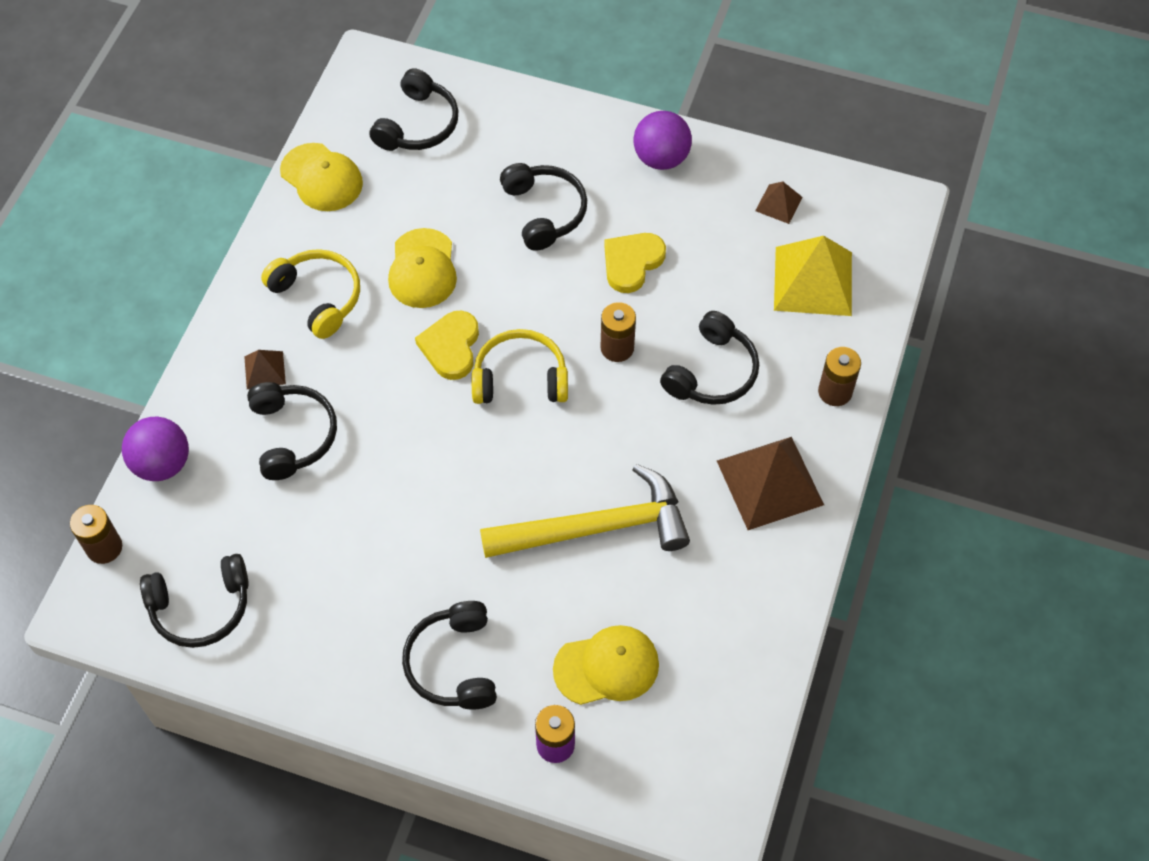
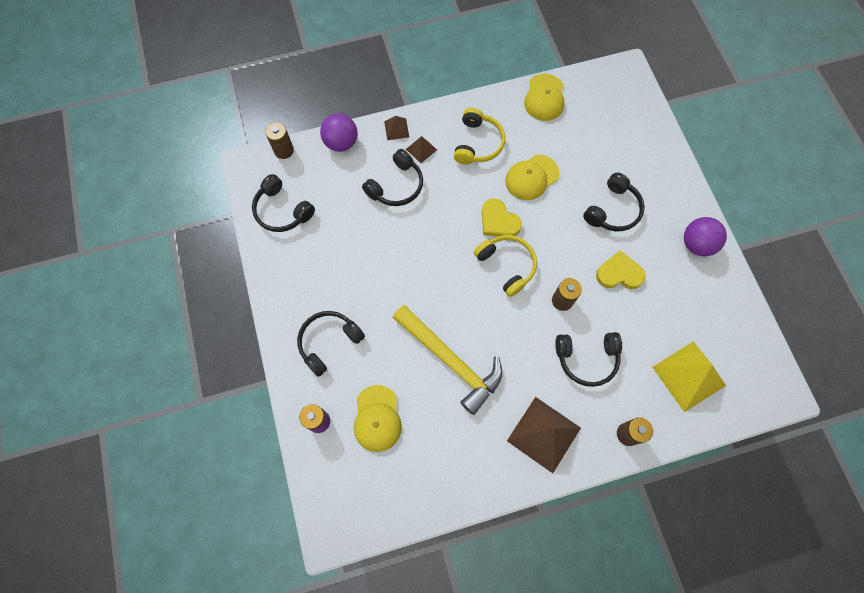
camera: 55 degrees right, 10 degrees up
(418, 124) = (612, 117): black headphones -> none
(451, 347) = (498, 221): yellow heart -> yellow heart turned 105 degrees counterclockwise
(607, 667) = (377, 418): yellow cap -> yellow cap turned 45 degrees clockwise
(779, 204) = (722, 325): brown pyramid -> brown pyramid (396, 129)

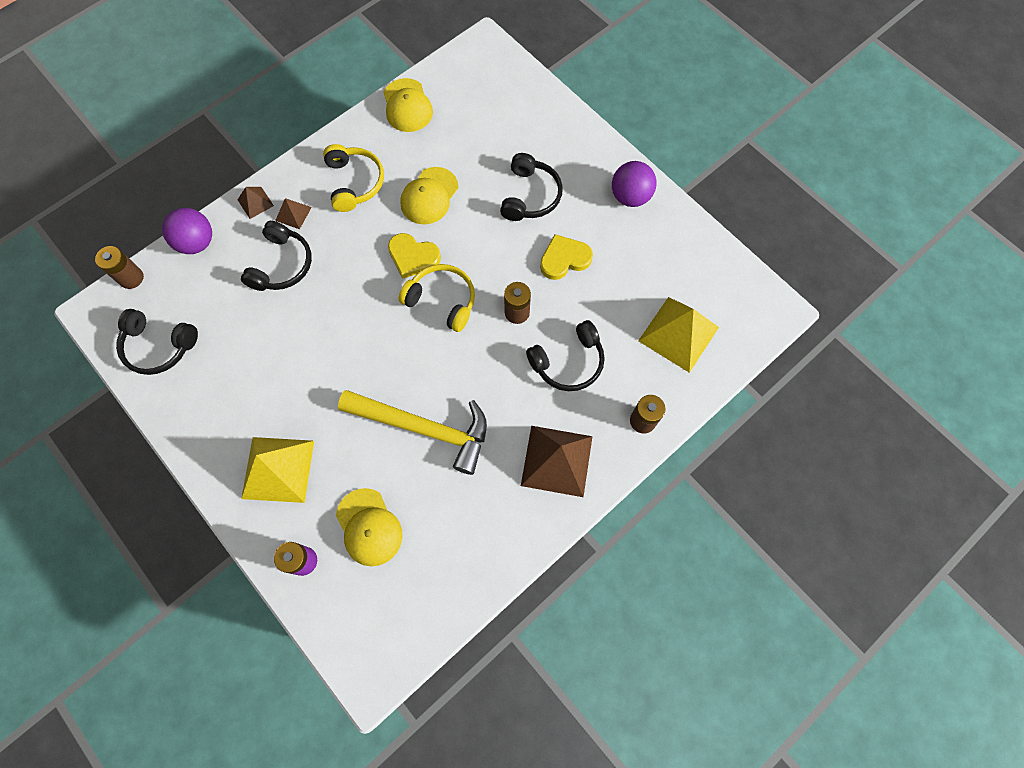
camera: 25 degrees left, 0 degrees up
(329, 342) = (278, 469): black headphones -> yellow pyramid

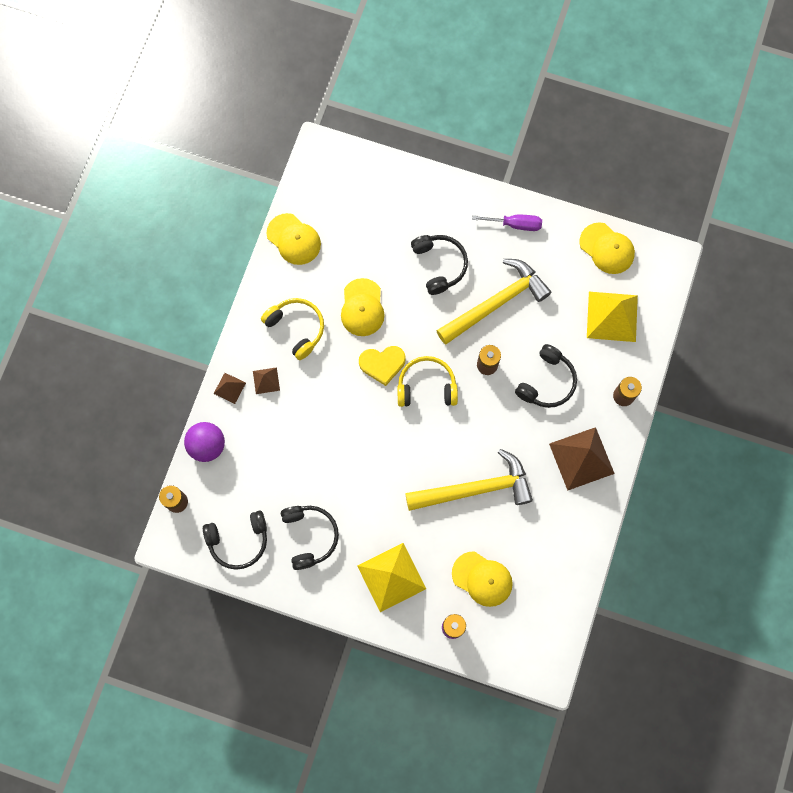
camera: 30 degrees left, 5 degrees up
(282, 265) = (286, 426): black headphones -> black headphones (309, 536)
(564, 259) = (496, 303): yellow heart -> yellow hammer
(630, 196) = (515, 224): purple ball -> purple screwdriver
(712, 265) = (607, 248): none -> yellow cap

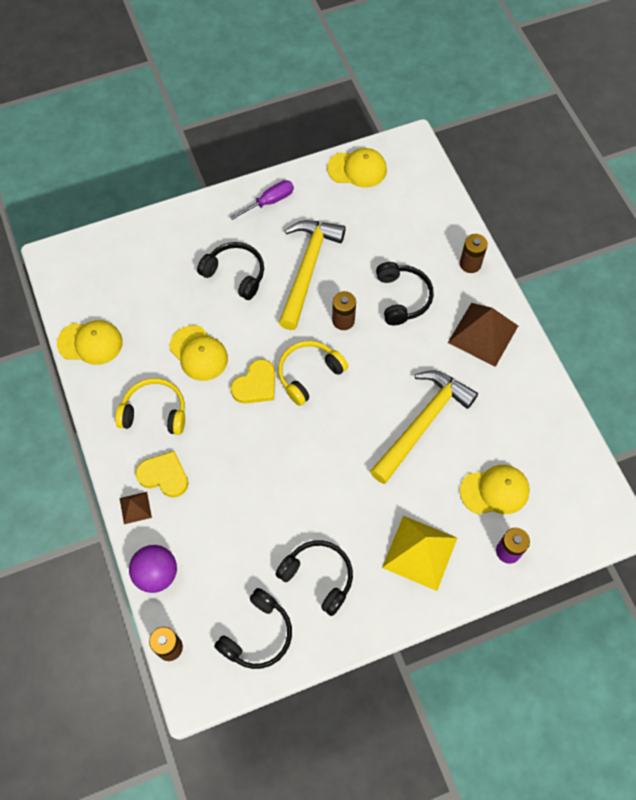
camera: 40 degrees left, 10 degrees down
(266, 380) = (164, 475): brown pyramid -> yellow heart
(612, 316) = (407, 213): yellow pyramid -> none

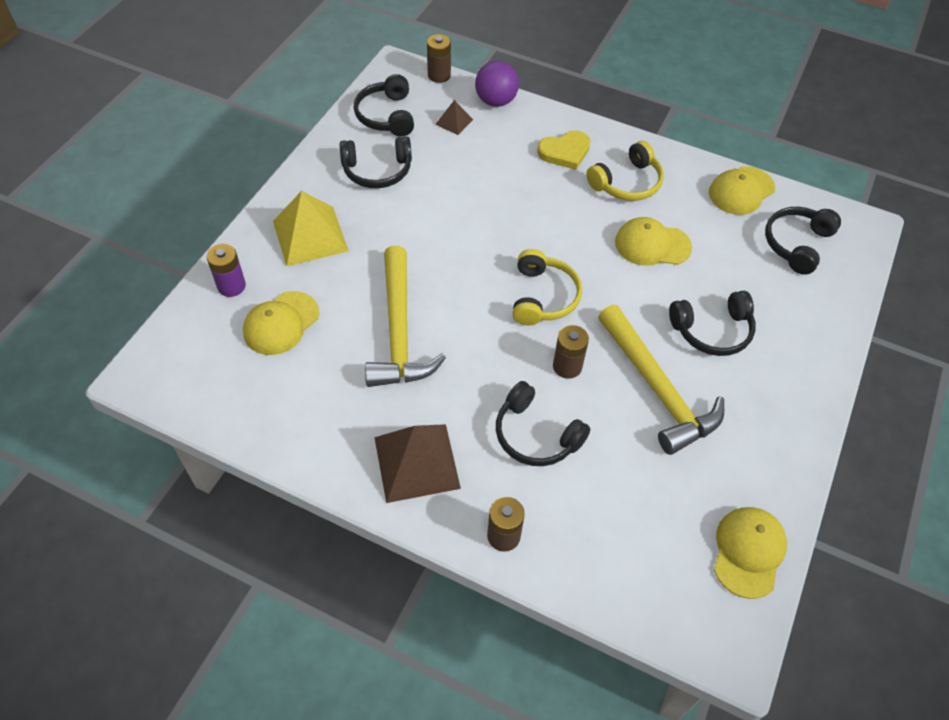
camera: 135 degrees right, 10 degrees down
(111, 281) = (797, 244): none -> black headphones
(135, 507) = (559, 123): brown pyramid -> brown pyramid (454, 122)
(256, 385) = (576, 256): yellow heart -> none
(270, 201) = (780, 429): purple screwdriver -> none
(357, 169) = (748, 552): yellow cap -> yellow cap turned 150 degrees clockwise

